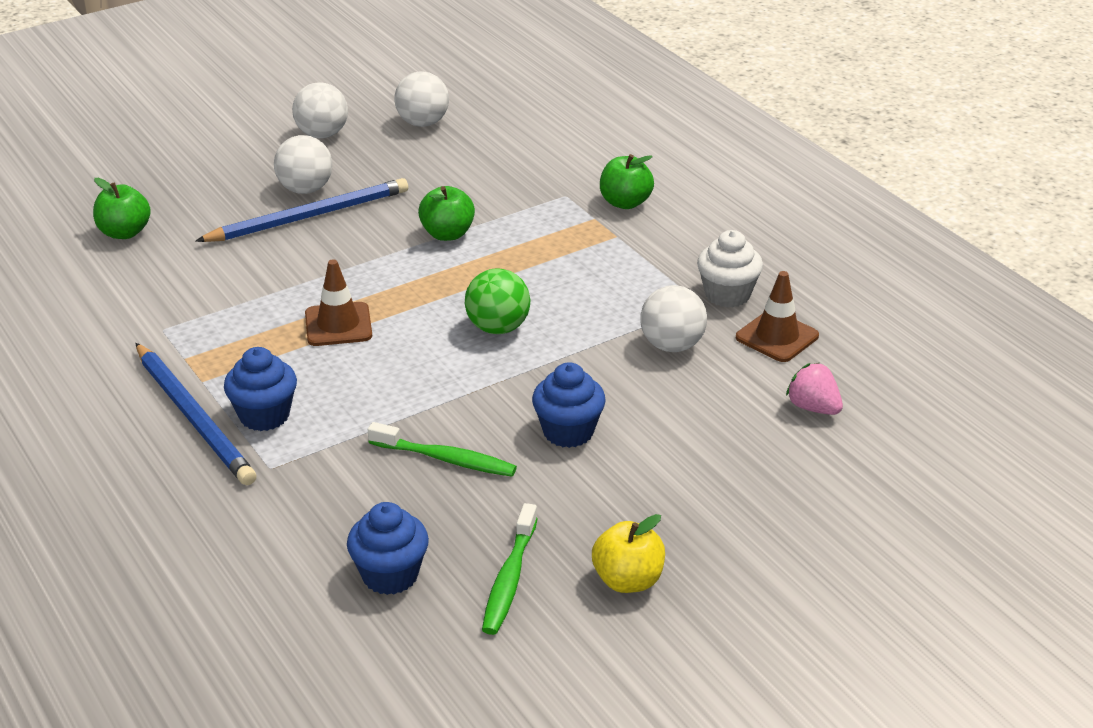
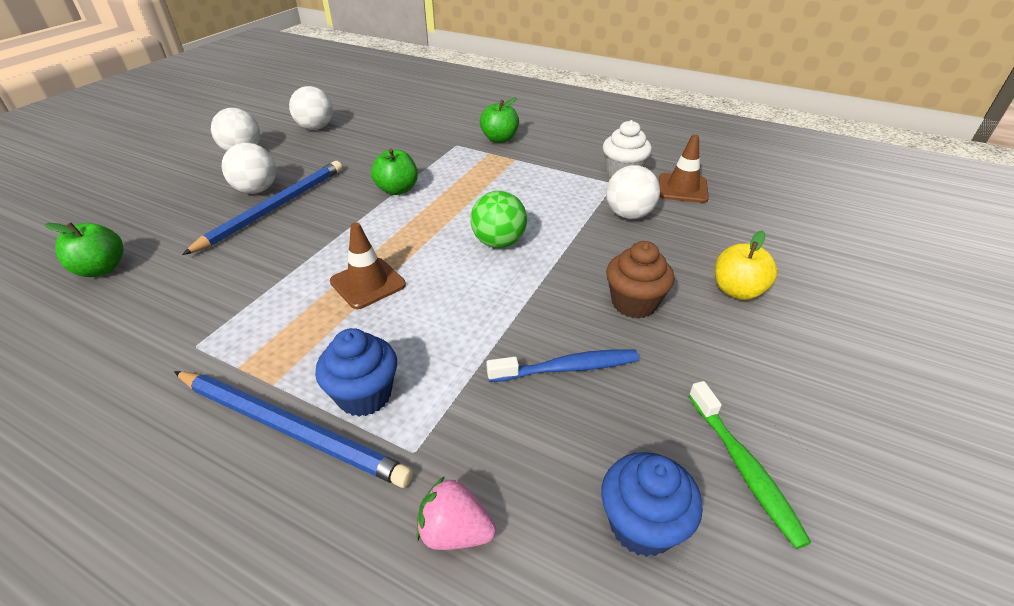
camera: 30 degrees left, 5 degrees up
(446, 459) = (567, 368): green toothbrush -> blue toothbrush
(568, 432) = (634, 303): blue cupcake -> brown cupcake
(628, 580) = (827, 418): yellow apple -> yellow apple (737, 291)
(813, 408) = (760, 225): pink strawberry -> pink strawberry (455, 531)

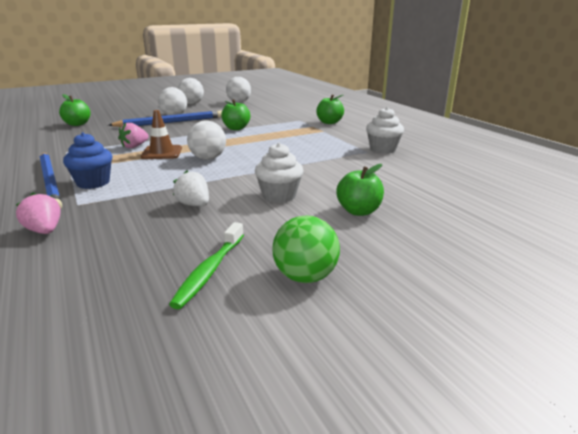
camera: 35 degrees right, 15 degrees down
(302, 286) = (134, 146): none -> pink strawberry
(499, 242) = (250, 156): green ball -> green ball (305, 277)
(567, 368) = (194, 205): blue toothbrush -> white strawberry
(628, 215) = (350, 165): white ball -> white ball (208, 158)
(634, 303) = (279, 196): brown cupcake -> white cupcake
(641, 524) = (118, 264): blue cupcake -> none
(682, 188) = (413, 164): brown traffic cone -> none
(737, 291) = (358, 211): yellow apple -> green apple

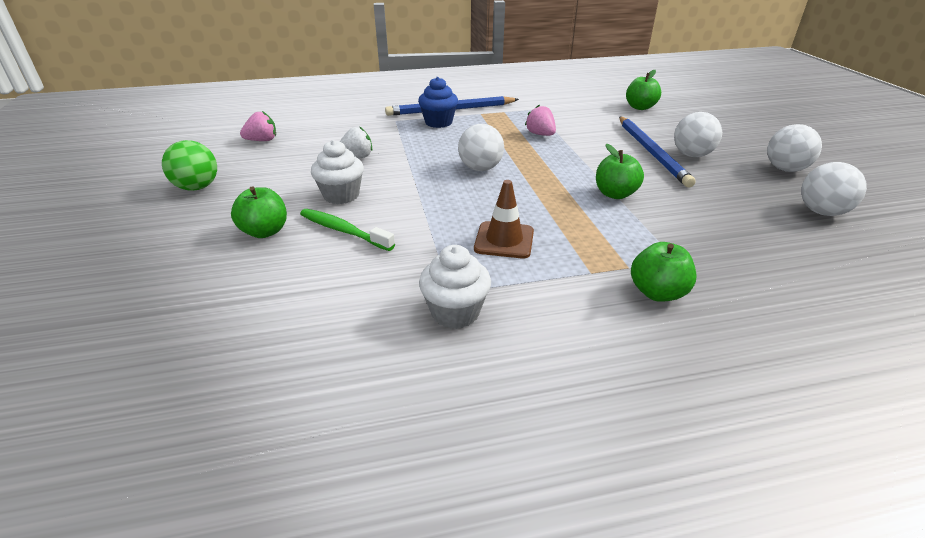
camera: 105 degrees right, 10 degrees up
(44, 231) = (357, 114): pink strawberry -> pink strawberry (262, 140)
(162, 153) = (512, 147): brown traffic cone -> brown traffic cone (504, 240)
(209, 271) = (245, 158): green toothbrush -> green toothbrush (343, 231)

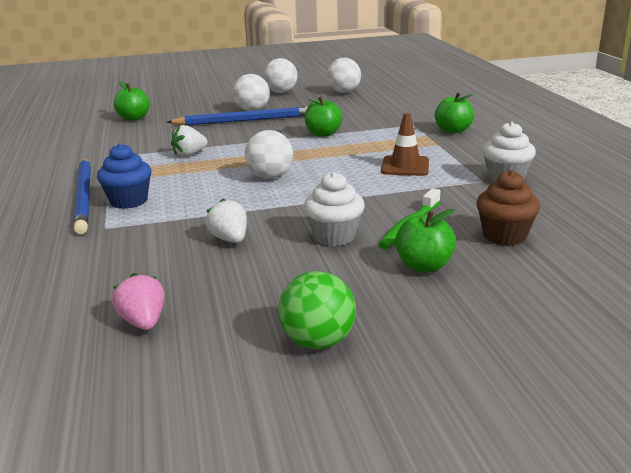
camera: 90 degrees left, 10 degrees down
(295, 283) = (504, 236): none -> brown cupcake
(540, 134) = (189, 154): pink strawberry -> white strawberry

